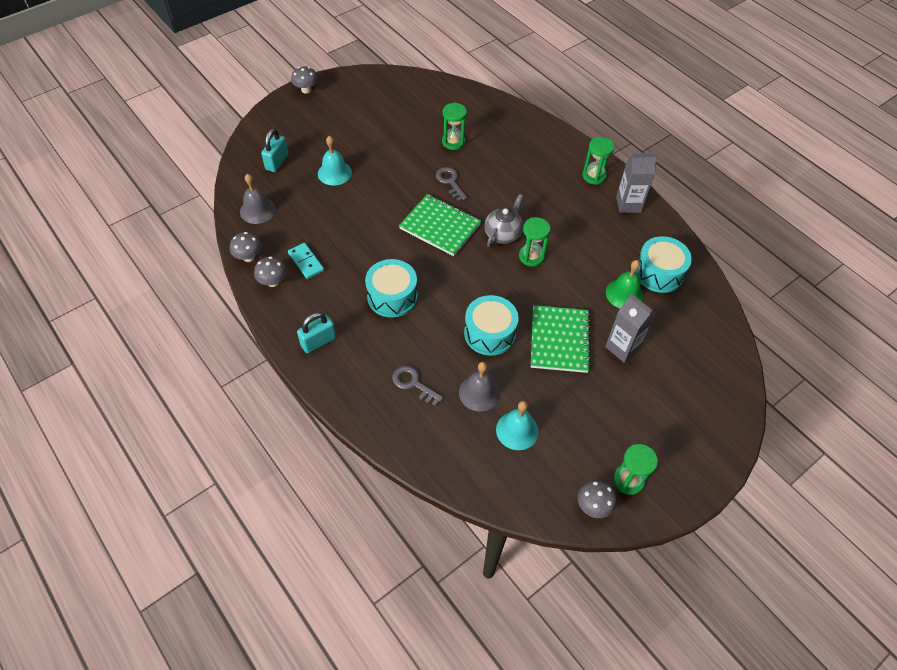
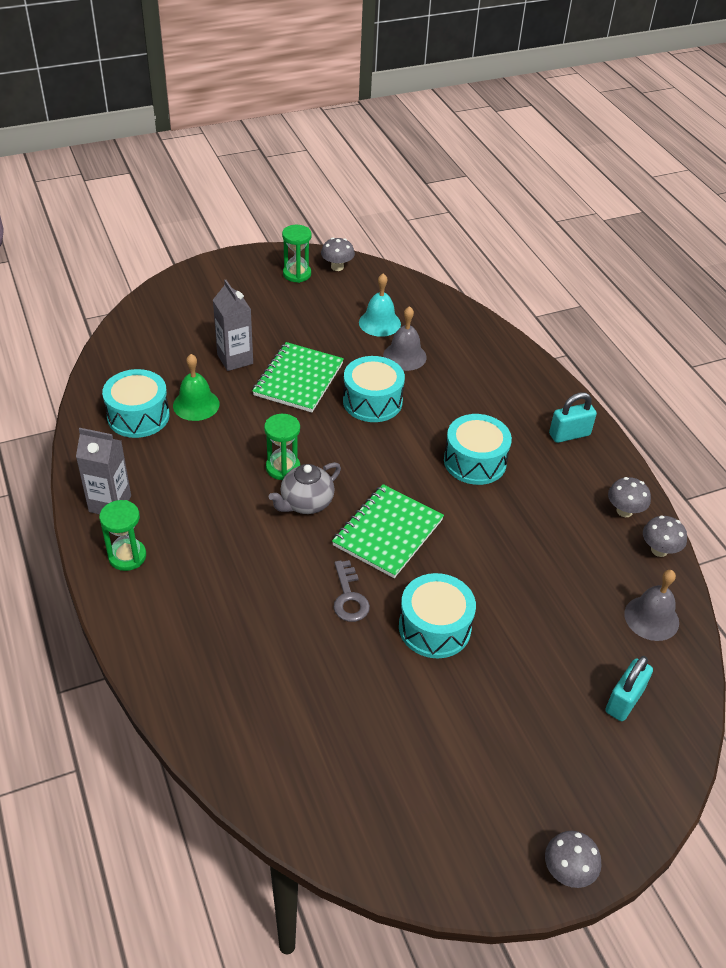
camera: 165 degrees left, 10 degrees down
(306, 262) = (580, 526): turquoise domino -> none
(334, 173) = (528, 656): turquoise bell -> none
(393, 176) = (434, 627): none -> turquoise drum
(413, 384) = (470, 376): grey key -> none
(440, 226) = (388, 533): green notebook -> green notebook turned 75 degrees clockwise
(453, 142) = (317, 670): green hourglass -> none

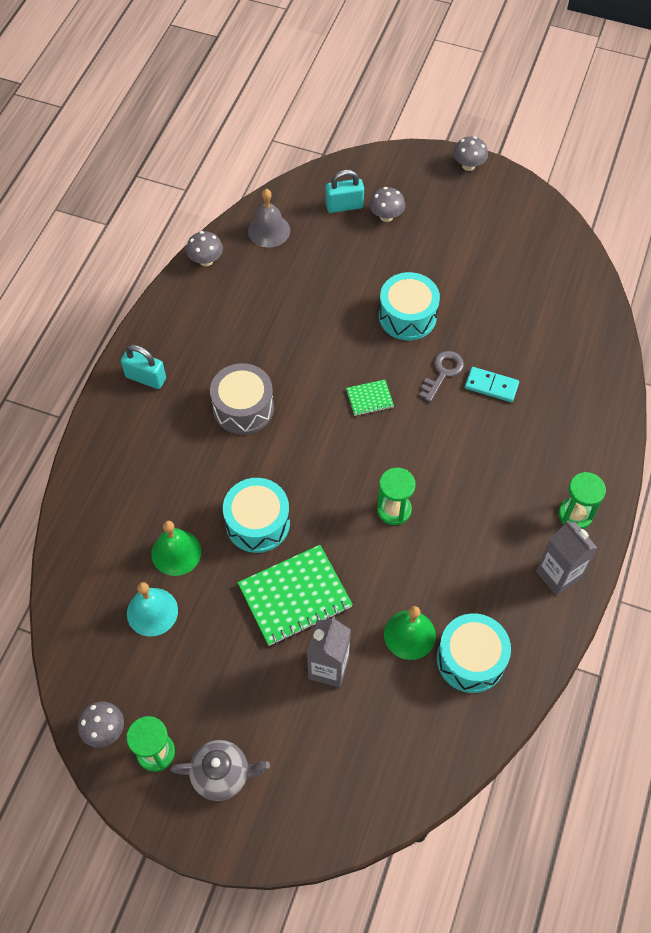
camera: 135 degrees left, 15 degrees up
(294, 616) = (491, 386): none -> turquoise domino
(306, 503) = (405, 465): grey teapot -> grey teapot (222, 774)
(388, 533) = (369, 398): green notebook -> green notebook, size x0.49
(404, 356) = (176, 552): grey bell -> green bell
(475, 461) = (243, 408): turquoise drum -> grey drum
(624, 511) = (190, 298): grey mushroom -> grey mushroom (386, 216)

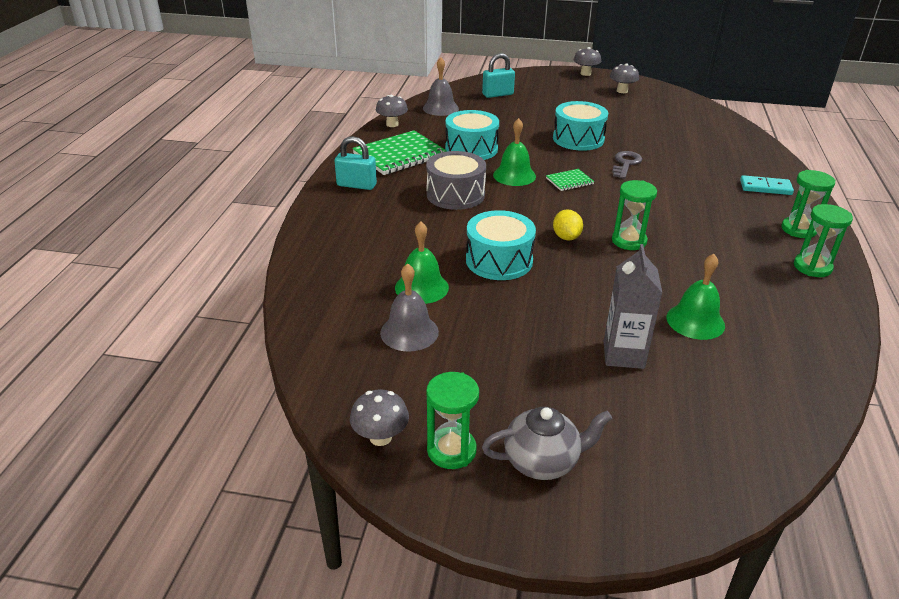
camera: 10 degrees left, 25 degrees down
(152, 612) = (409, 332): turquoise bell -> grey bell
(295, 596) = (560, 306): green notebook -> green notebook (399, 155)
(314, 380) = (514, 175): none -> green bell
(334, 495) = (566, 237): none -> yellow lemon
(386, 216) = (534, 97): grey mushroom -> grey mushroom (622, 91)
(470, 659) = (770, 332): turquoise drum -> turquoise drum (471, 149)
(491, 386) = (672, 167): turquoise domino -> turquoise domino (765, 187)
(558, 575) = (812, 267): grey carton -> green hourglass

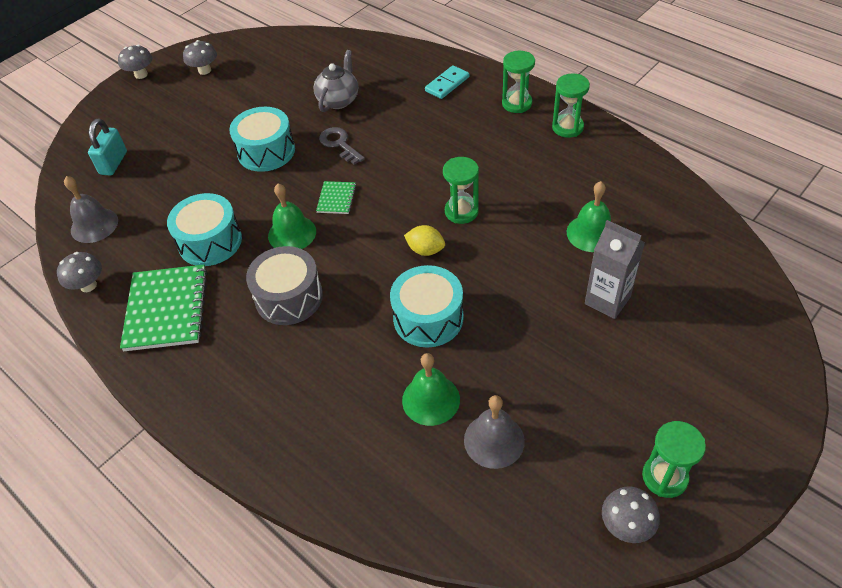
camera: 55 degrees left, 15 degrees up
(356, 185) = (197, 377): turquoise padlock -> none
(542, 461) = (702, 419): grey teapot -> grey teapot (338, 100)

